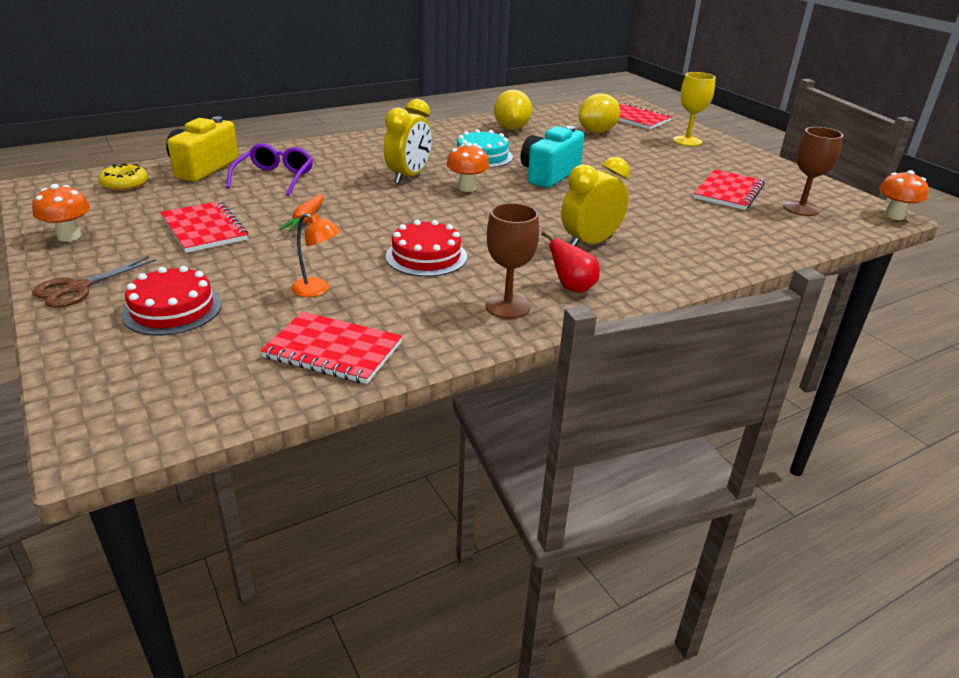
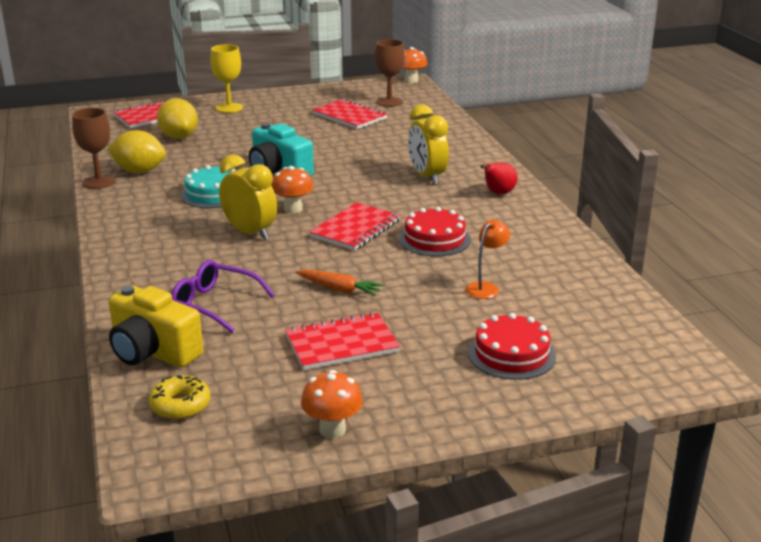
camera: 75 degrees left, 5 degrees down
(78, 288) = (463, 409): brown scissors -> none
(333, 350) = (581, 284): red notebook -> red notebook (355, 229)
(507, 306) = (523, 218): brown goblet -> brown goblet (99, 182)

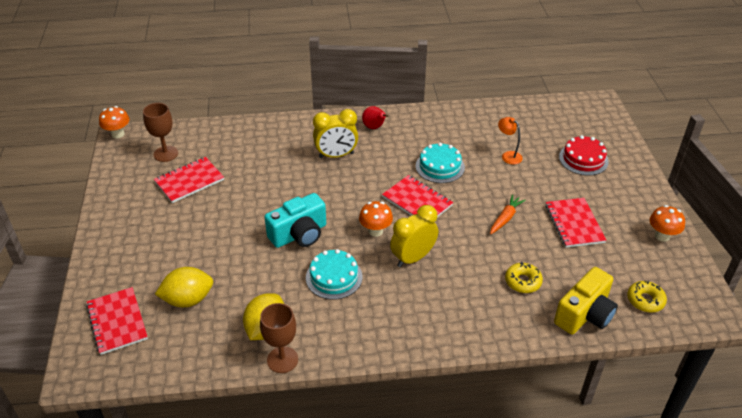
camera: 80 degrees left, 15 degrees up
(214, 304) = (523, 281): purple glasses -> yellow donut
(229, 108) = (124, 260): yellow goblet -> none
(434, 239) = (440, 166): red cake -> turquoise cake

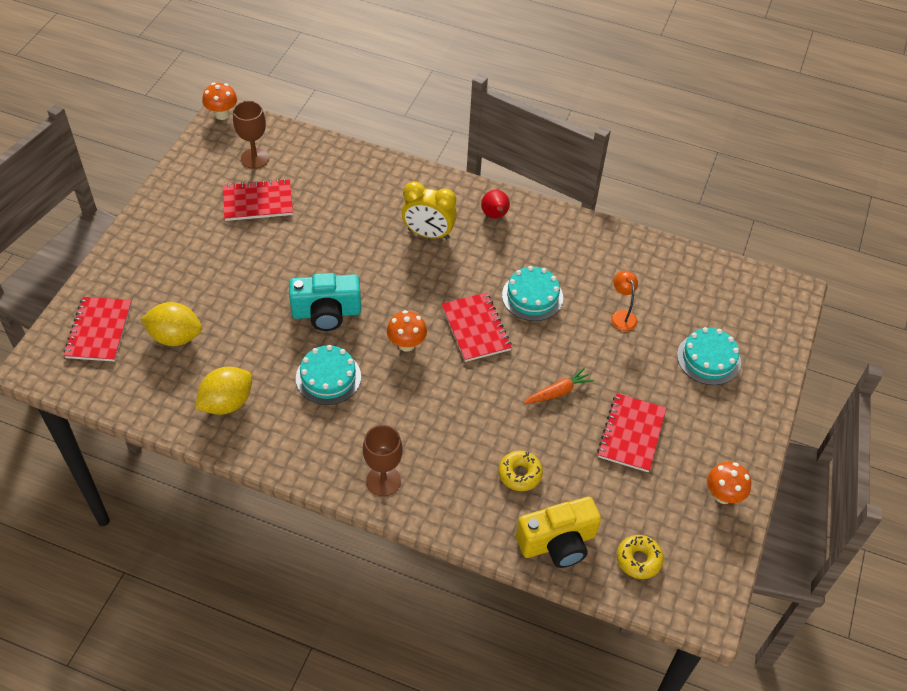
camera: 25 degrees right, 10 degrees up
(282, 360) = (221, 442): brown goblet -> brown goblet (383, 481)
(413, 258) = (423, 393): yellow clock -> none
(583, 159) = (708, 358): red cake -> turquoise cake

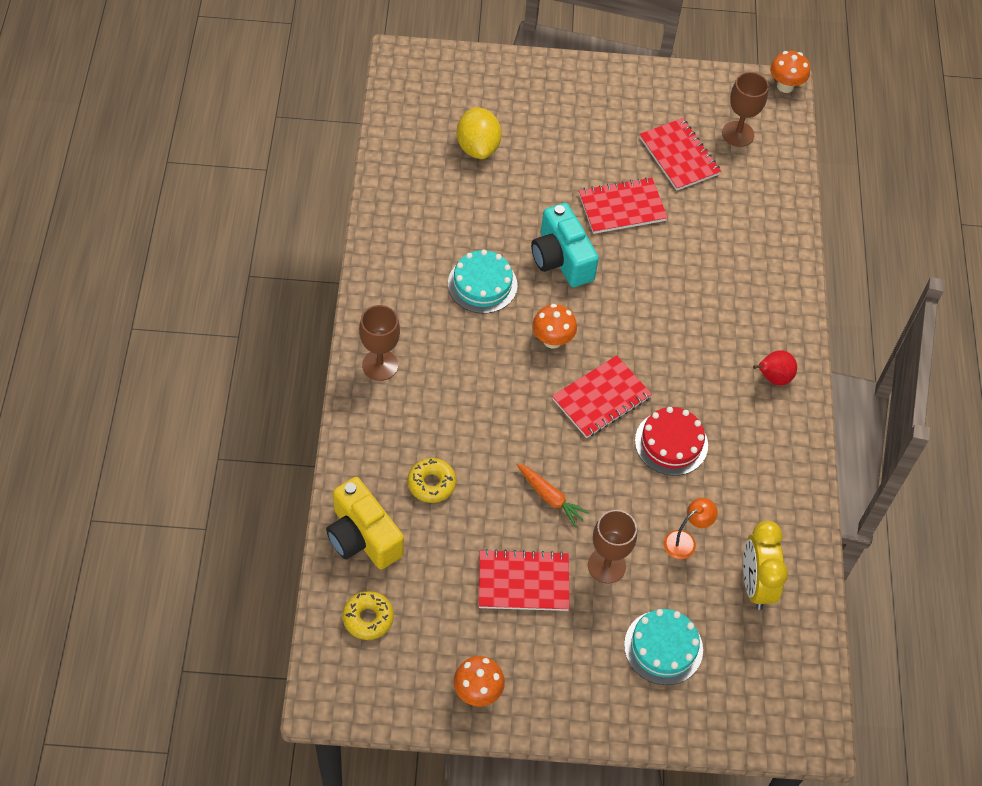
camera: 70 degrees right, 5 degrees up
(99, 330) = (460, 88): red notebook -> red notebook (622, 207)
(227, 403) = (419, 212): yellow lemon -> none
(428, 234) = (712, 320): yellow clock -> yellow clock (755, 584)
(532, 296) = (671, 443): turquoise cake -> red cake
(630, 373) = (606, 565): none -> brown goblet

